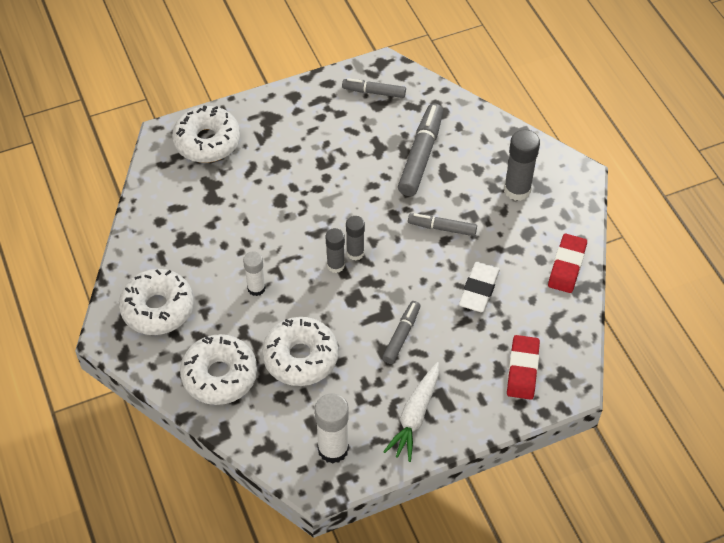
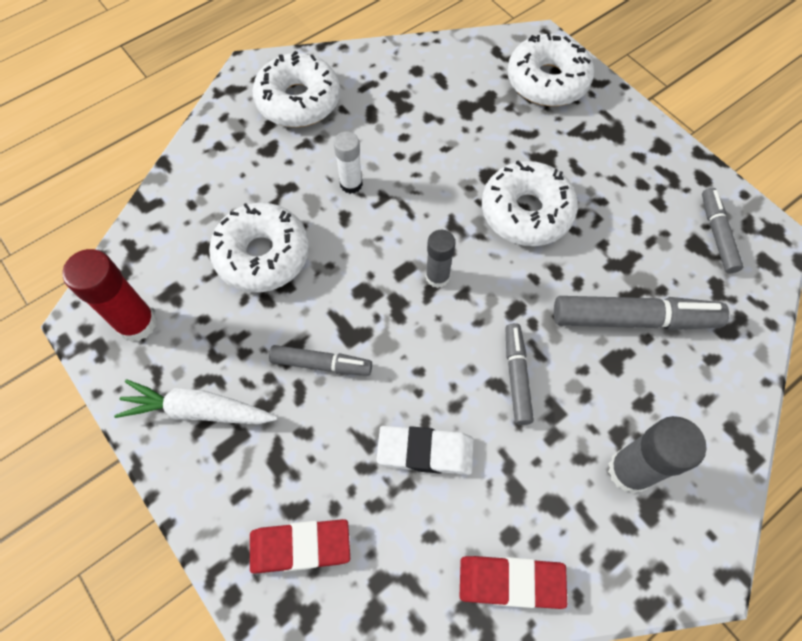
camera: 75 degrees right, 10 degrees up
(219, 375) = (221, 180): white donut -> white donut (526, 212)
(333, 449) = (137, 323): white glue stick -> red glue stick
(335, 265) = (410, 259): grey glue stick -> none

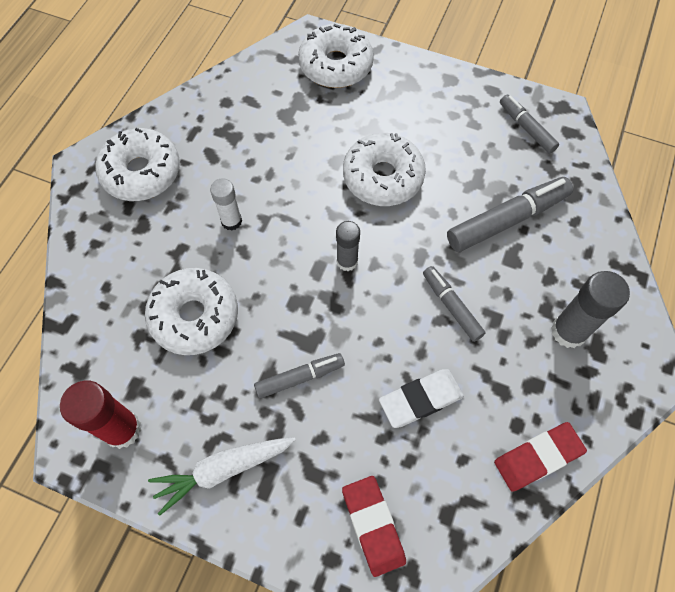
camera: 30 degrees left, 0 degrees up
(300, 546) = (373, 525): red eraser -> red eraser turned 75 degrees counterclockwise

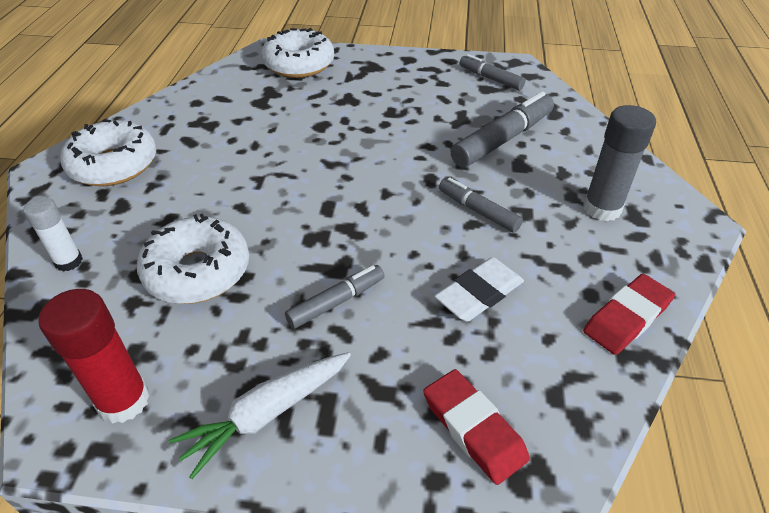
camera: 15 degrees left, 20 degrees down
(231, 221) = (222, 186): white glue stick -> white glue stick (69, 262)
(347, 261) = (356, 196): grey glue stick -> none
(383, 177) = (371, 129): white donut -> none

